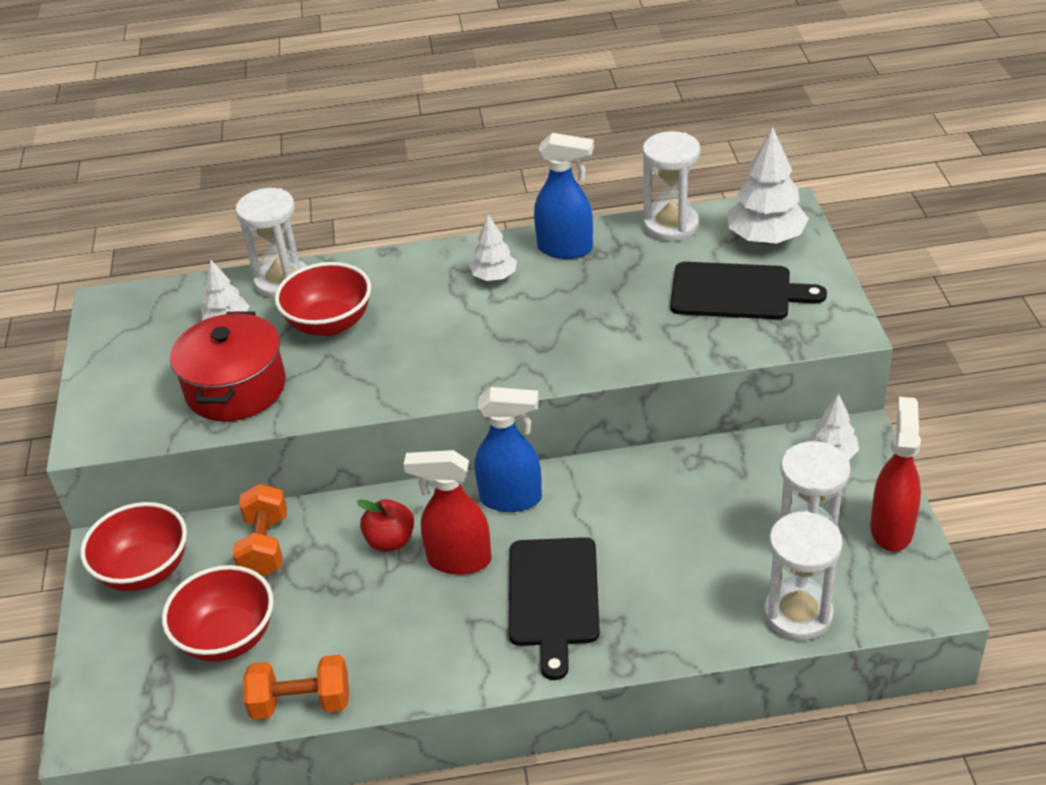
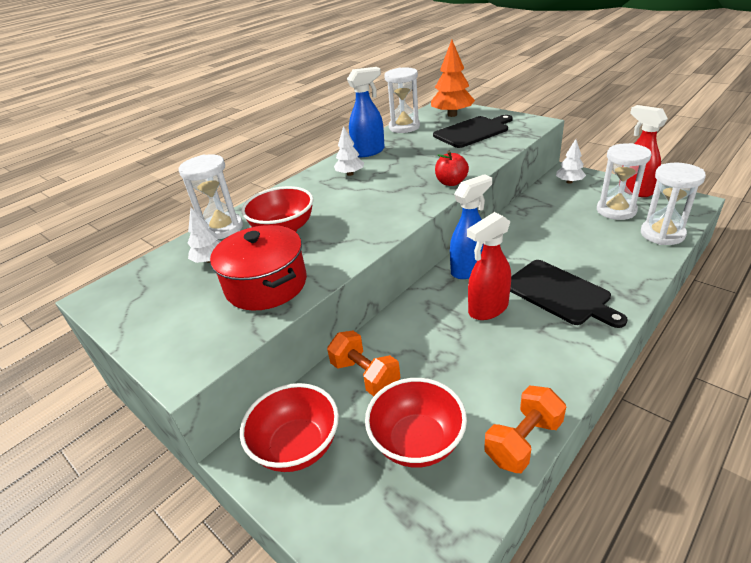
camera: 40 degrees left, 5 degrees down
(390, 541) = (437, 324): red apple -> red apple (451, 182)
(766, 238) = (452, 115): white tree -> orange tree

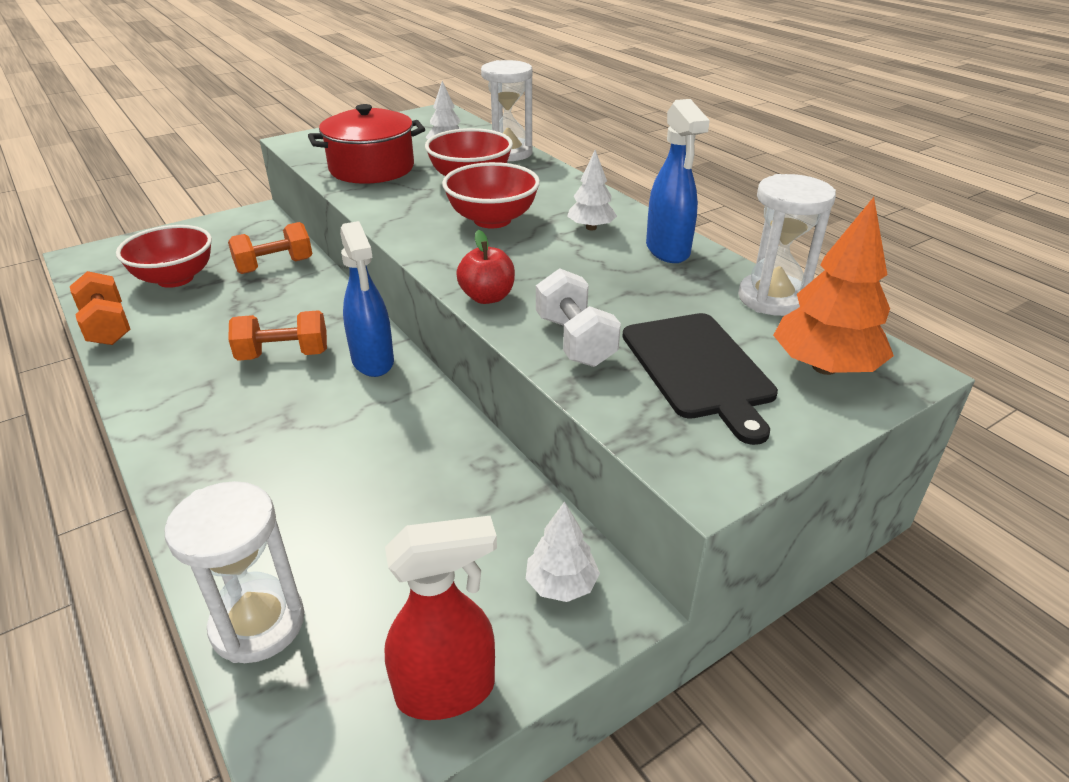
camera: 100 degrees right, 0 degrees up
(297, 446) = (238, 231): red bowl -> red bowl (492, 220)
(474, 155) = (575, 341): none -> white dumbbell
(487, 309) = (284, 355): red spray bottle -> orange dumbbell
(560, 293) = (248, 421): black cutting board -> none
(616, 210) = (390, 600): white hourglass -> none

